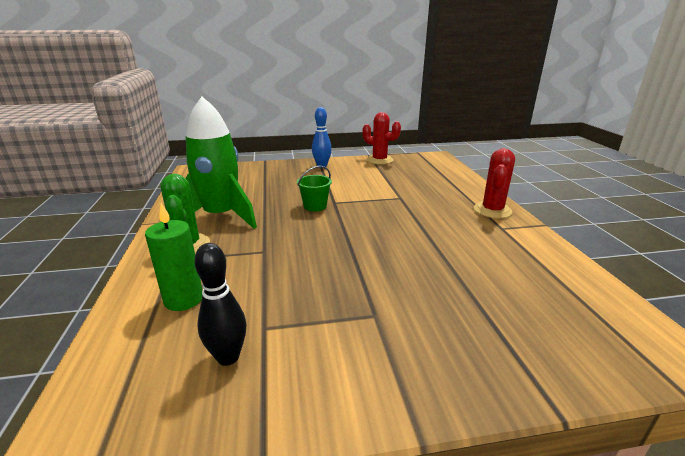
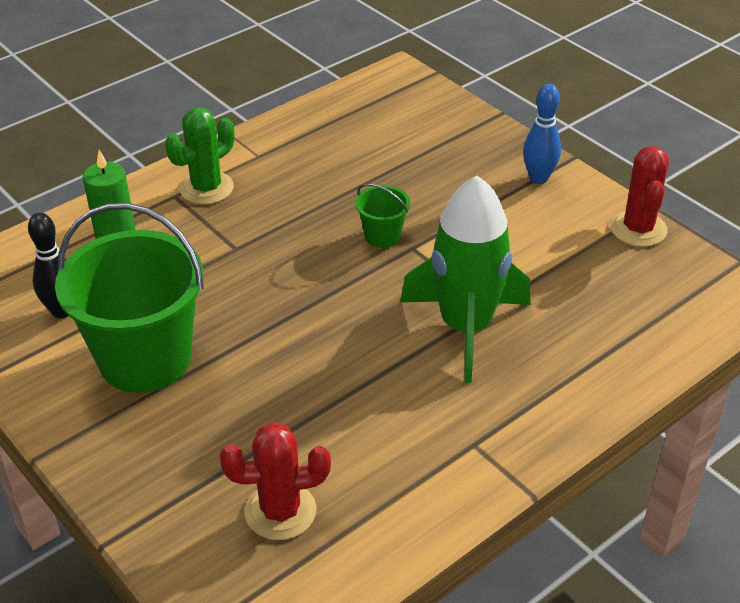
camera: 60 degrees right, 15 degrees up
(221, 216) = (287, 174): green rocket -> green rocket (466, 327)
(338, 323) = (145, 358): none -> green bucket
(492, 210) = (533, 422): red cactus -> red cactus (280, 511)

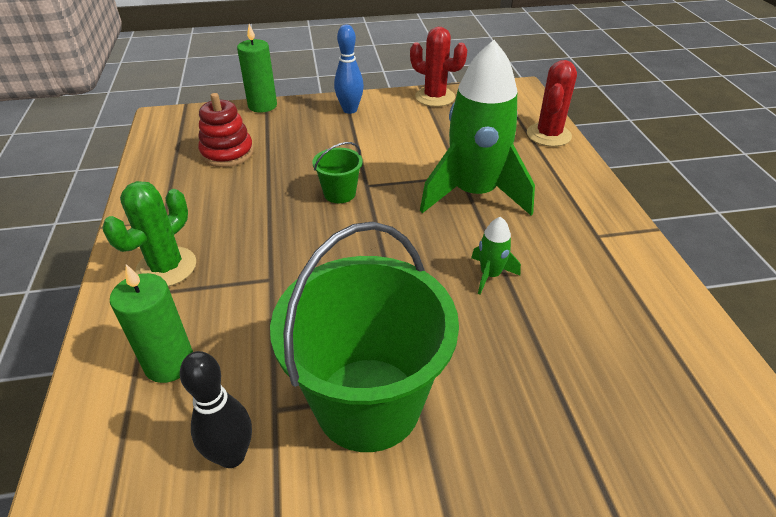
camera: 60 degrees left, 0 degrees up
(206, 188) = (166, 267): green cactus -> green cactus turned 45 degrees clockwise
(280, 511) = (629, 373): red cactus -> red cactus (548, 135)
(343, 380) = (490, 275): none -> green rocket
(381, 139) = (227, 153): none -> red stacking toy
(483, 118) = (262, 106): none -> green candle

